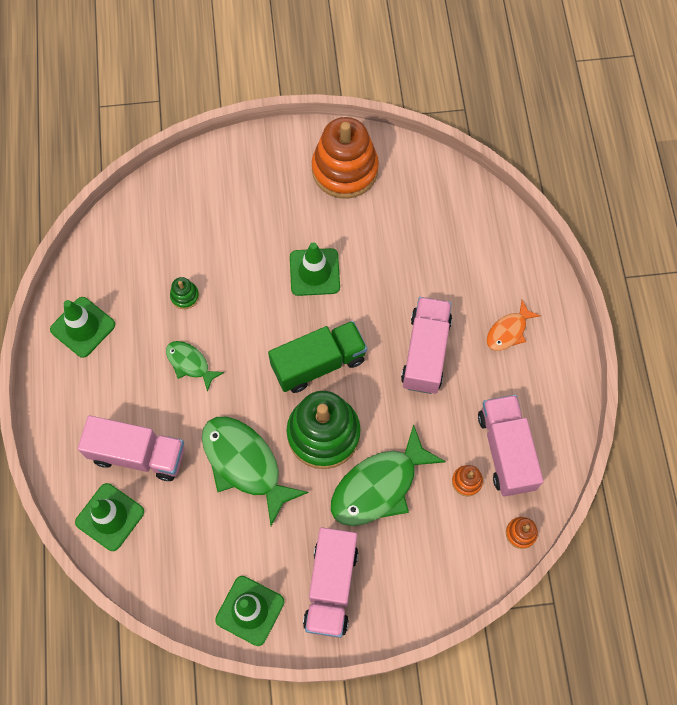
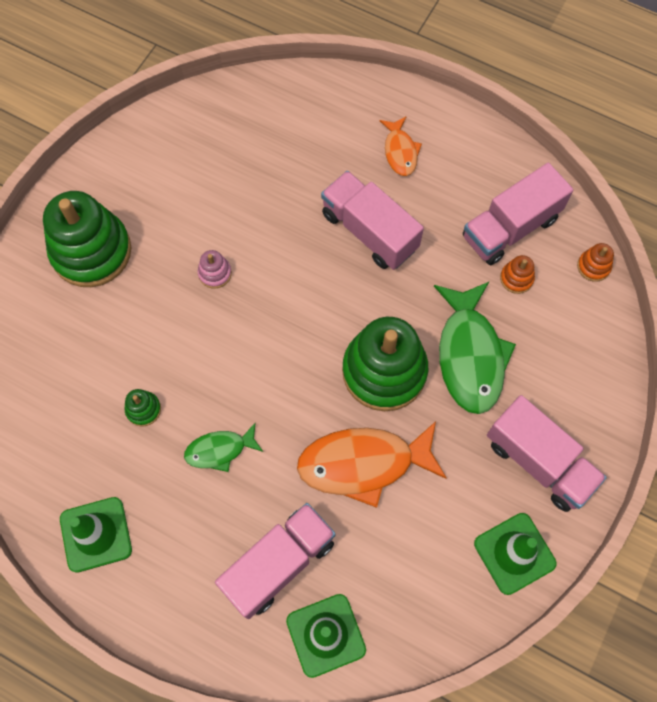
camera: 55 degrees left, 0 degrees up
(245, 464) = (363, 464): green fish -> orange fish
(272, 184) = (91, 251): none -> green stacking toy
(314, 272) = (215, 273): green traffic cone -> pink stacking toy
(318, 363) = (310, 330): green truck -> none
(345, 170) = (131, 179): orange stacking toy -> none
(506, 451) = (510, 228): pink truck -> pink truck turned 60 degrees counterclockwise

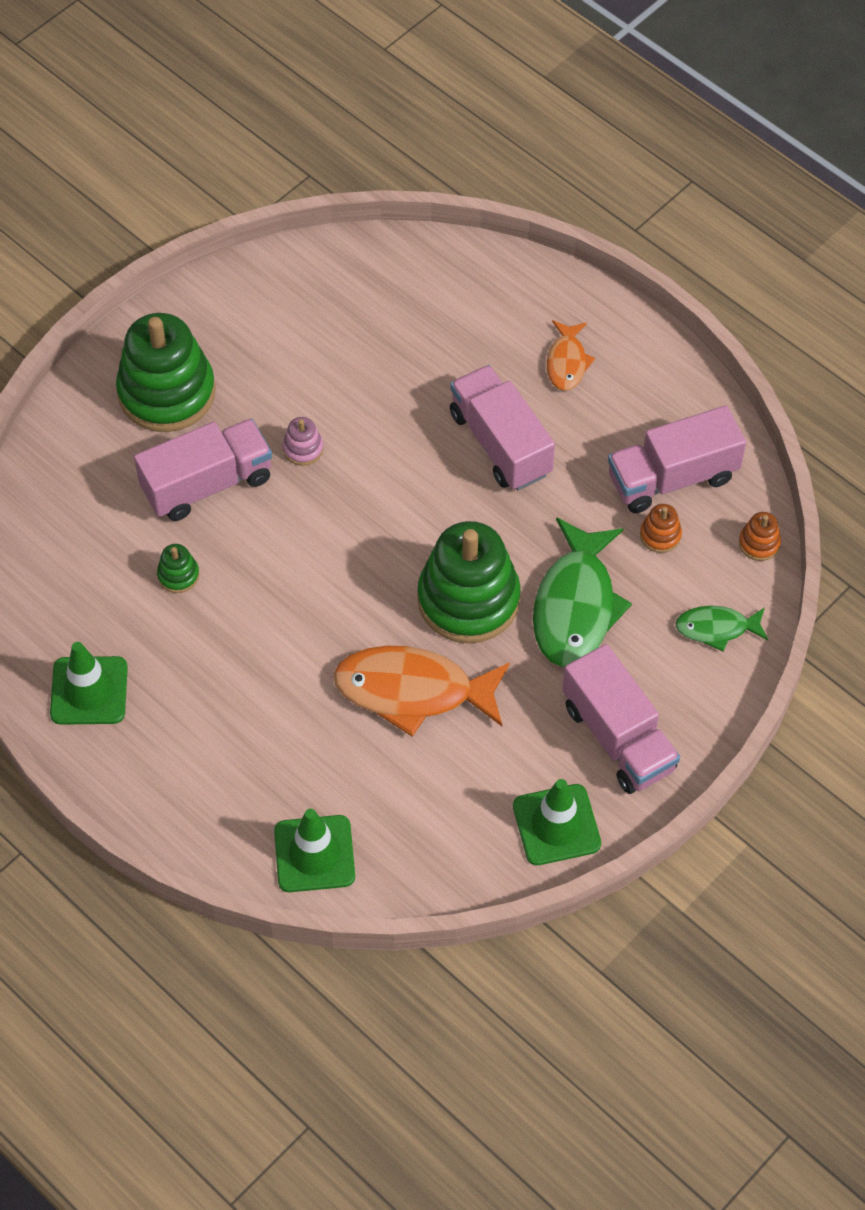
camera: 15 degrees right, 10 degrees down
(220, 450) = (252, 638): green fish -> green fish (716, 628)
(279, 563) = (284, 770): pink truck -> pink truck (207, 484)

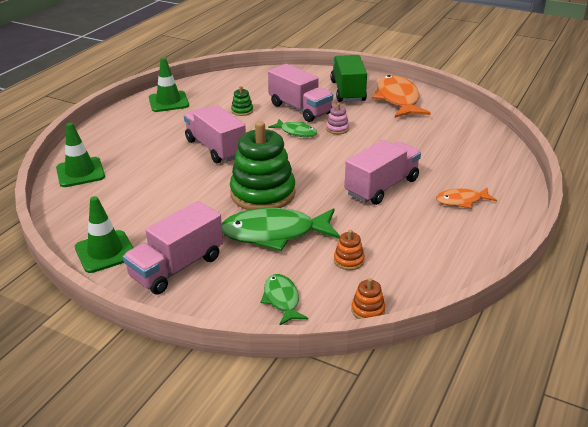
camera: 75 degrees right, 25 degrees down
(167, 392) = (348, 91): green stacking toy -> green truck
(291, 510) = (296, 132): none -> green fish
(413, 691) = (192, 185): orange fish -> orange fish (398, 99)
(672, 478) = (400, 258): pink truck -> pink truck (215, 148)

